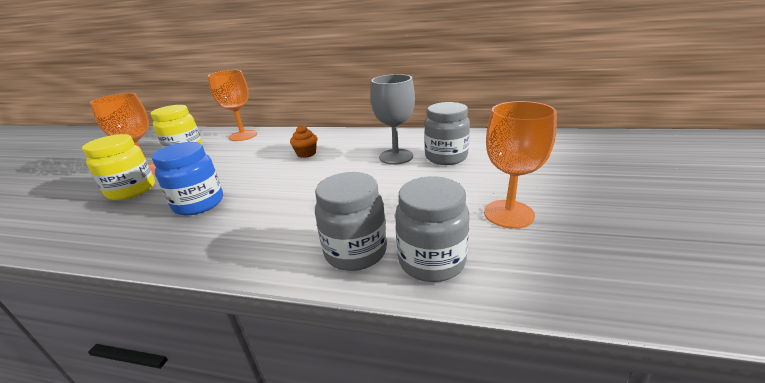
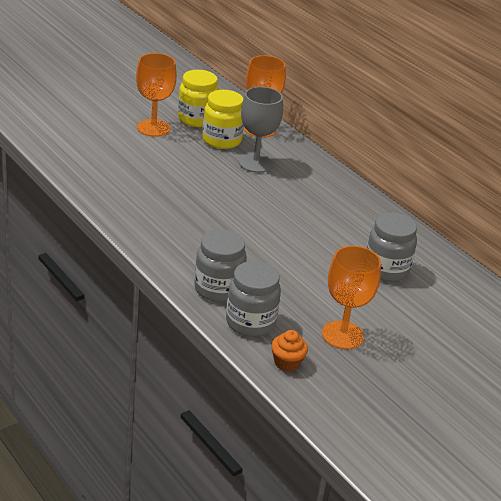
camera: 35 degrees right, 5 degrees up
(132, 190) = (130, 145): yellow jar -> yellow jar (221, 140)
(199, 204) = (164, 190): blue jar -> none
(306, 154) = (285, 189): orange cupcake -> orange cupcake (287, 363)
(396, 157) = (349, 241): grey goblet -> grey goblet (255, 163)

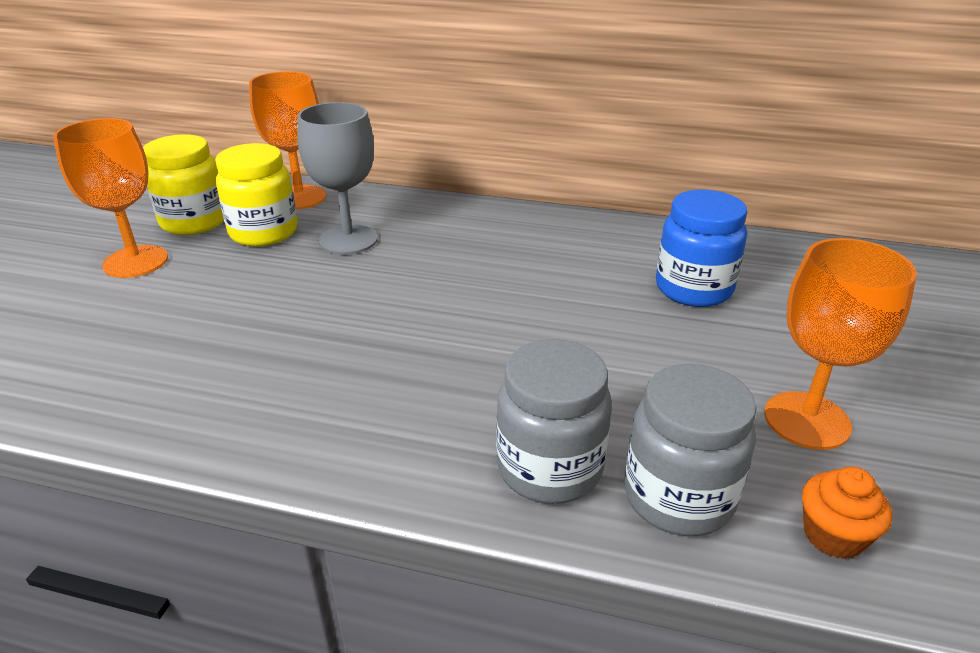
camera: 35 degrees left, 0 degrees up
(386, 270) = (693, 289): grey jar -> blue jar

